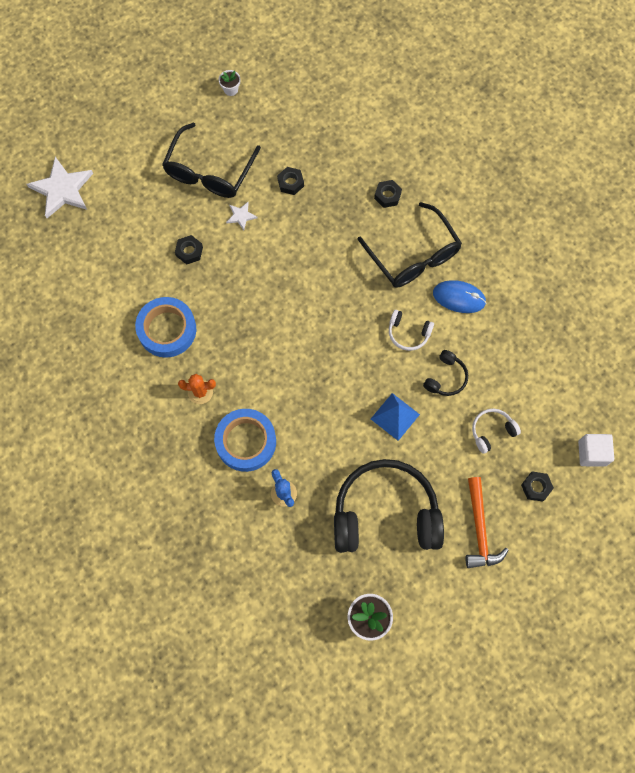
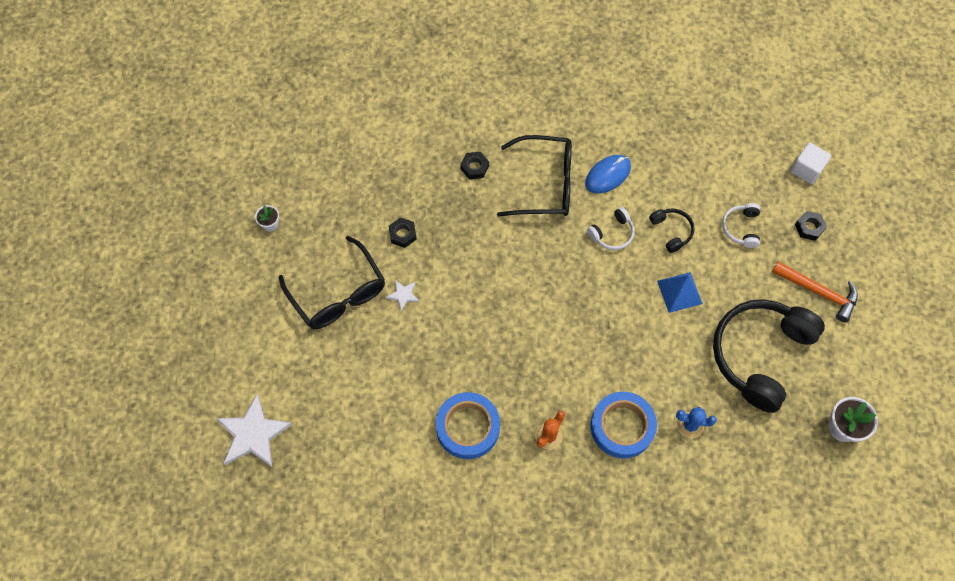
camera: 55 degrees left, 5 degrees down
(189, 251) = (404, 360): black nut -> none

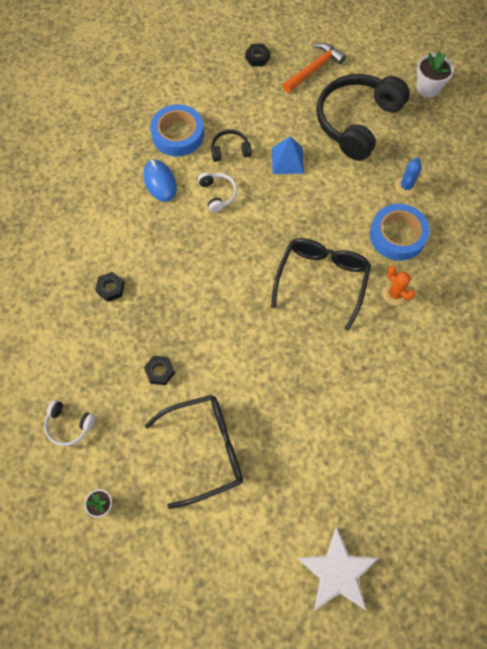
camera: 75 degrees left, 0 degrees up
(403, 295) = (225, 386): white star -> none
(468, 427) = (373, 359): blue tape -> blue tape (178, 135)
(545, 184) = (150, 233): black glasses -> black glasses (322, 280)
(741, 228) = (243, 101): white headphones -> white headphones (69, 425)
(760, 355) = (357, 122): black headphones -> black headphones turned 75 degrees clockwise
(806, 169) = (206, 44): white cube -> none

